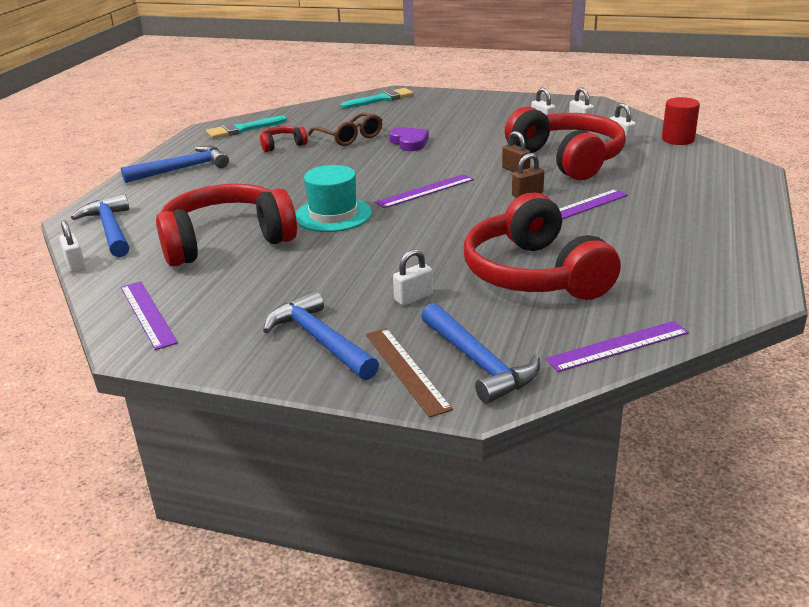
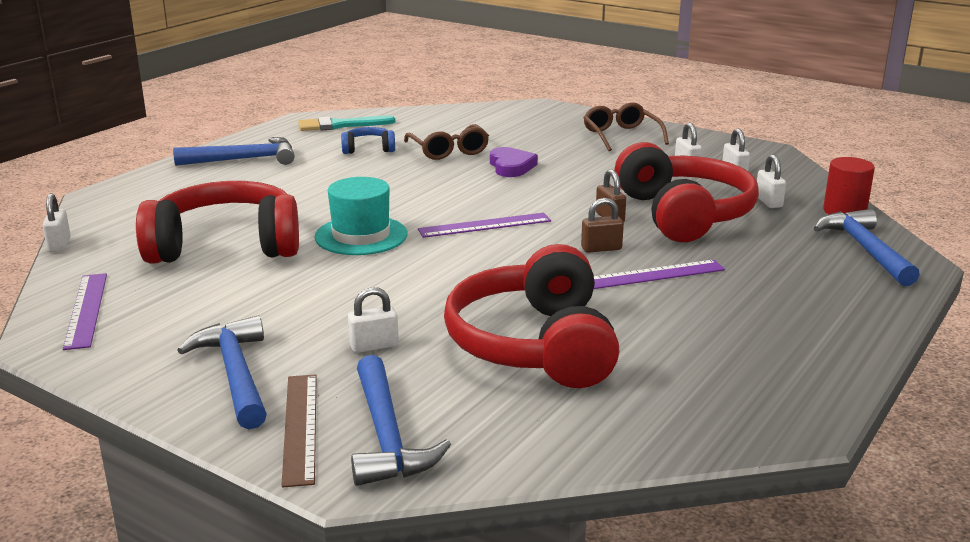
camera: 15 degrees right, 5 degrees down
(110, 229) = (122, 213): blue hammer -> blue hammer (865, 249)
(282, 145) = (368, 149): red headphones -> blue headphones
(381, 99) = (518, 112): turquoise brush -> none
(475, 107) = (621, 136): none -> brown glasses
(618, 346) = (566, 451): purple ruler -> none

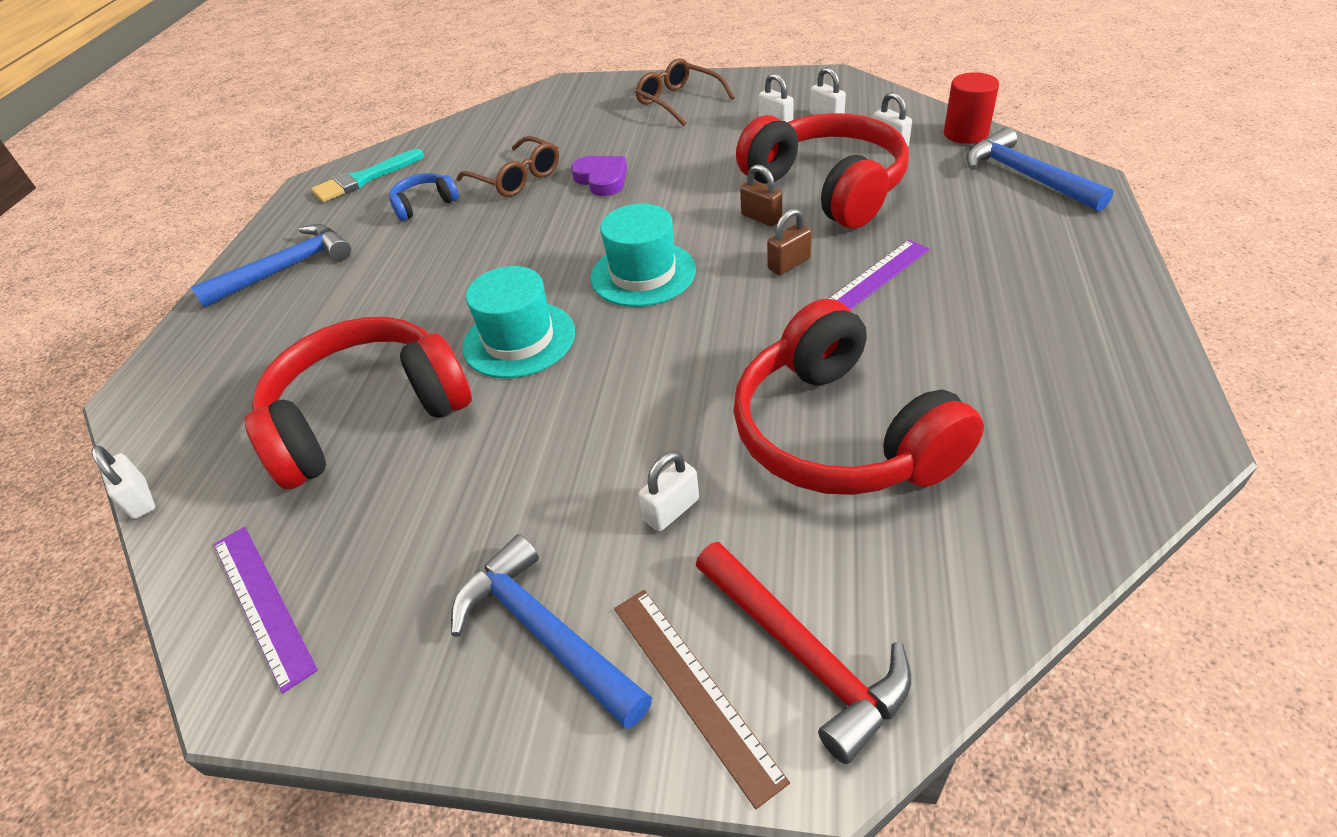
camera: 20 degrees left, 20 degrees up
(387, 436) = (804, 654): blue hammer -> red hammer
(484, 225) = (643, 274): purple ruler -> turquoise hat

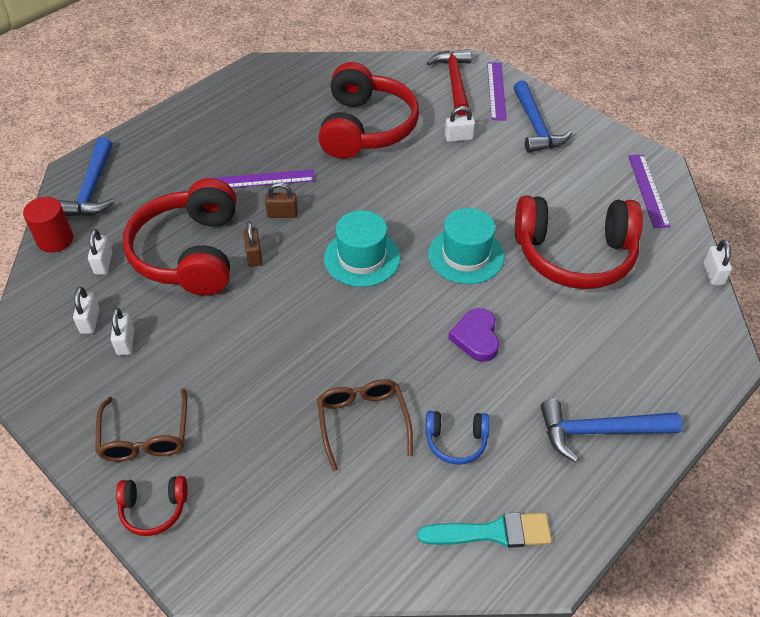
camera: 150 degrees left, 5 degrees up
(602, 179) = (305, 369): purple heart -> purple heart (476, 337)
(624, 87) = (154, 509): none -> red headphones
(694, 689) = (496, 90): brown ruler -> purple ruler

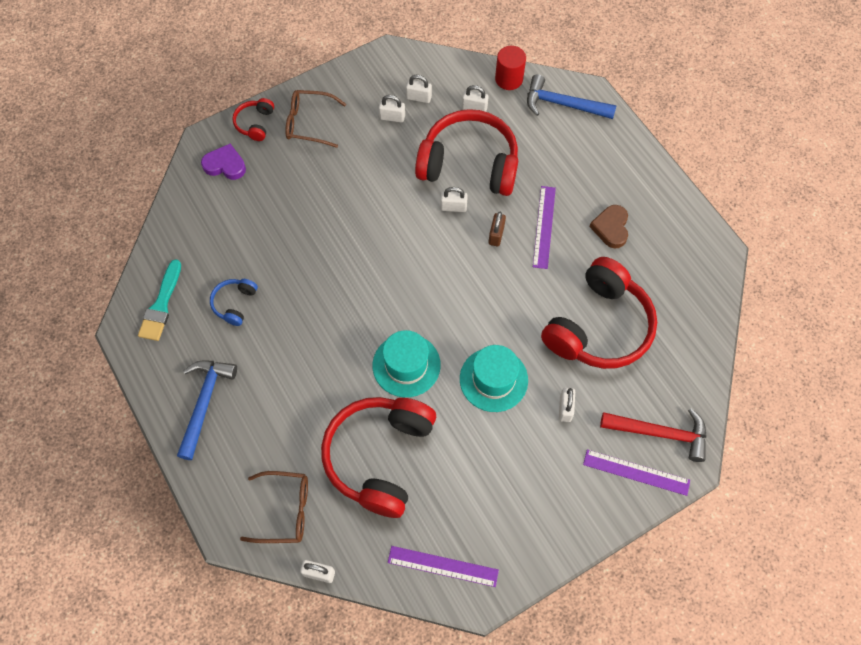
camera: 105 degrees right, 15 degrees up
(251, 133) = (611, 228): none -> brown heart
(254, 255) = (453, 207): brown padlock -> white padlock
(362, 258) = (427, 284): turquoise hat -> turquoise hat (493, 379)
(363, 422) = (272, 249): brown glasses -> brown glasses (284, 510)
(366, 128) = (599, 327): red headphones -> red headphones turned 75 degrees counterclockwise
(476, 337) = (318, 345): purple heart -> purple heart (225, 165)
(536, 126) = (566, 492): blue hammer -> none

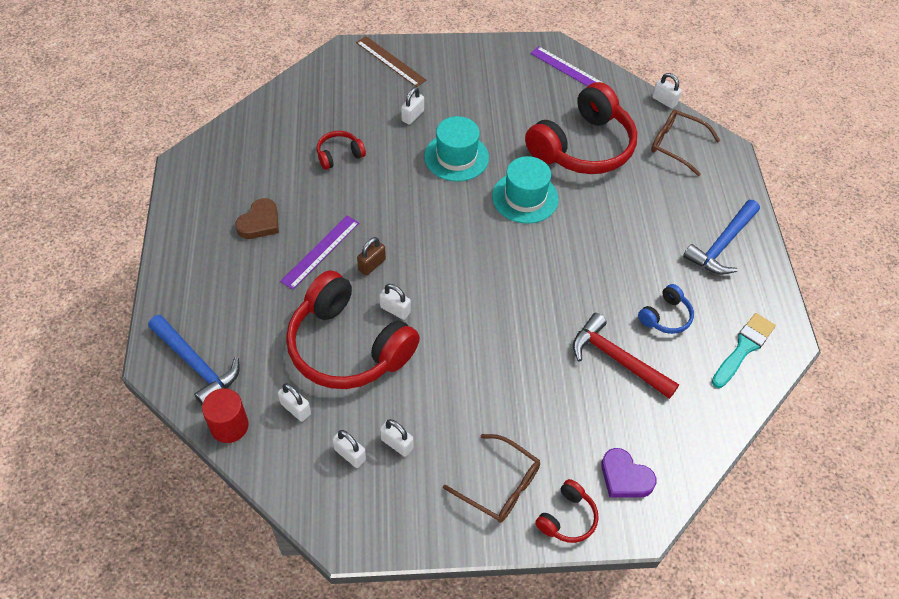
camera: 155 degrees left, 10 degrees down
(599, 327) = (339, 155): red headphones -> red headphones, size x0.44
(636, 472) = (390, 61): purple ruler -> brown ruler
(660, 433) = (352, 73): red hammer -> red hammer (616, 359)

